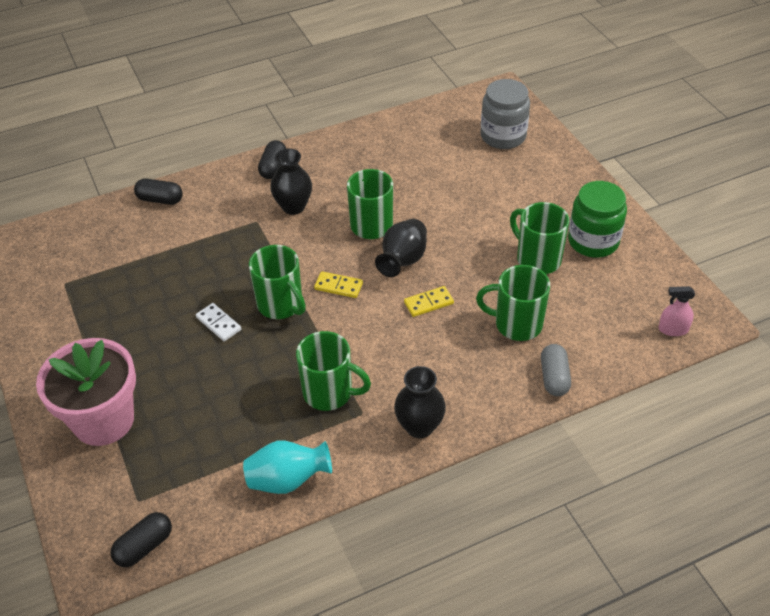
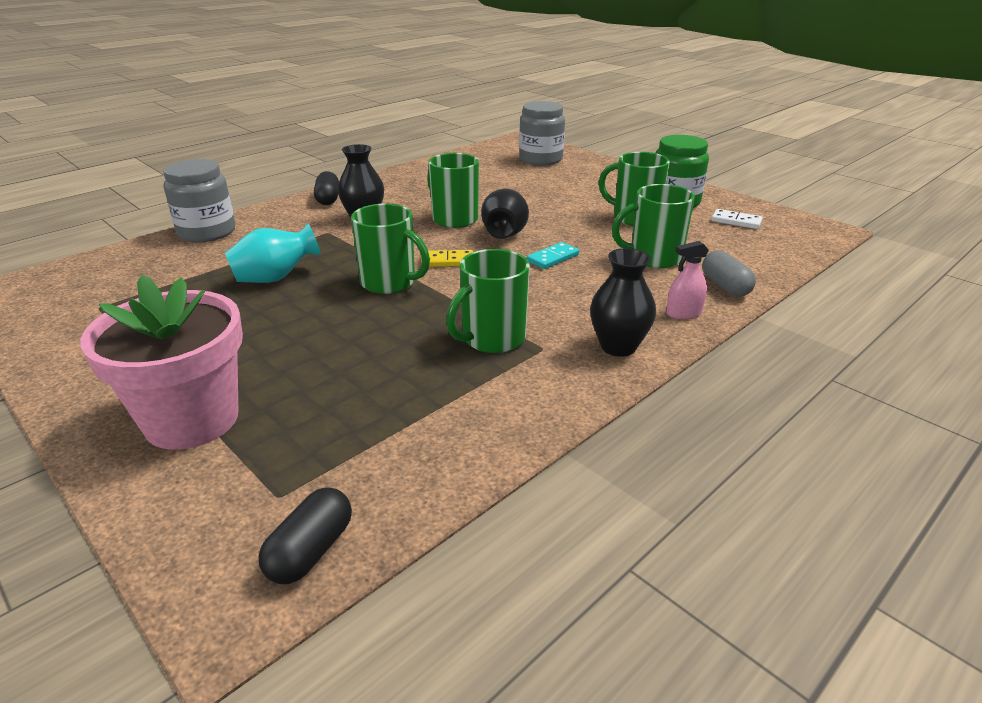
camera: 20 degrees left, 15 degrees down
(160, 199) = (207, 232): black capsule -> grey jar
(218, 323) = (320, 307): white domino -> white domino (736, 221)
(288, 480) = (490, 426): turquoise vase -> turquoise vase (275, 278)
(329, 393) = (492, 339): green mug -> green mug turned 135 degrees clockwise
(428, 303) = (553, 258): yellow domino -> turquoise domino
(673, 329) = (799, 240): pink spray bottle -> pink spray bottle (683, 313)

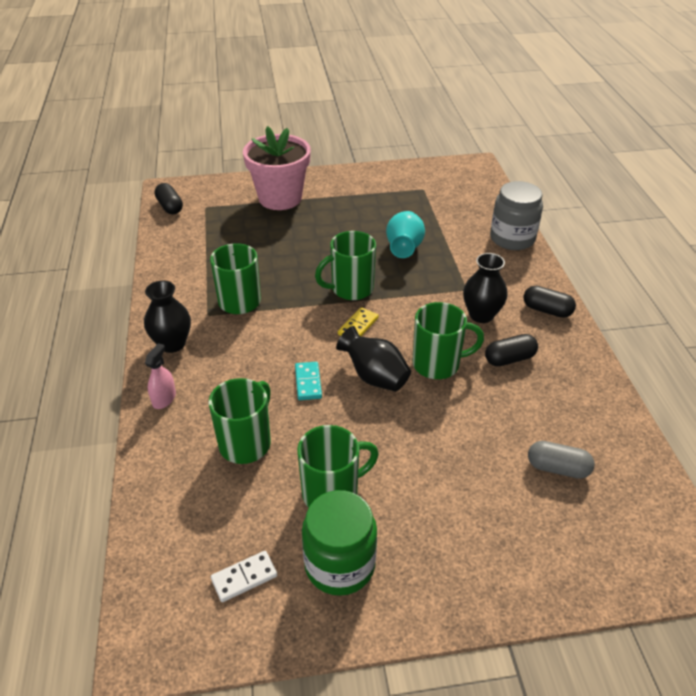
camera: 125 degrees right, 10 degrees up
(412, 199) = (509, 359): none -> black capsule
(540, 159) = (583, 532): grey jar -> none
(725, 286) = (163, 451): grey capsule -> grey capsule (557, 468)

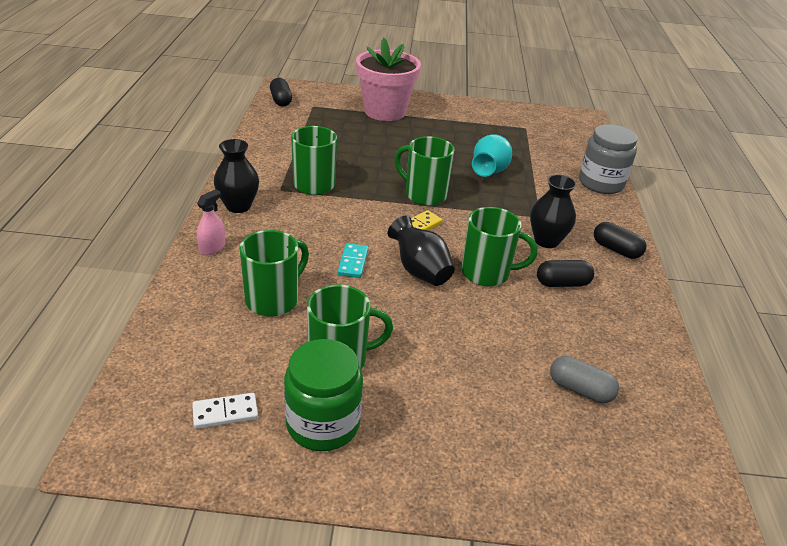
camera: 10 degrees right, 5 degrees down
(351, 289) = (424, 194): green mug -> green mug turned 45 degrees clockwise

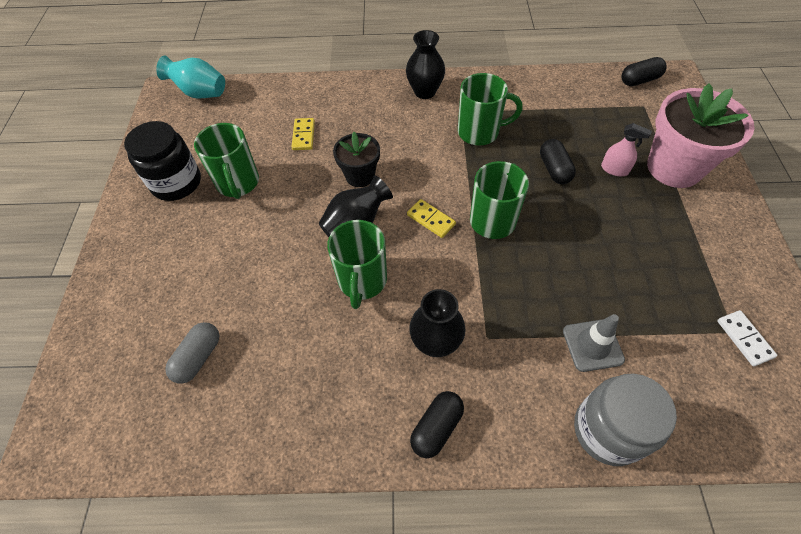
camera: 90 degrees right, 20 degrees up
(212, 248) = (362, 90): pink spray bottle -> pink spray bottle (614, 169)
(225, 413) = (190, 134): white domino -> white domino (744, 339)
(273, 300) = (303, 135): green mug -> yellow domino
(323, 424) = (176, 183): green jar -> black jar
(353, 262) = (360, 176): turquoise domino -> black flower pot
(489, 172) = (574, 282): turquoise vase -> turquoise vase (200, 93)
(540, 175) = (592, 345): none -> grey traffic cone
(562, 283) = (356, 354): black capsule -> black capsule (554, 169)

